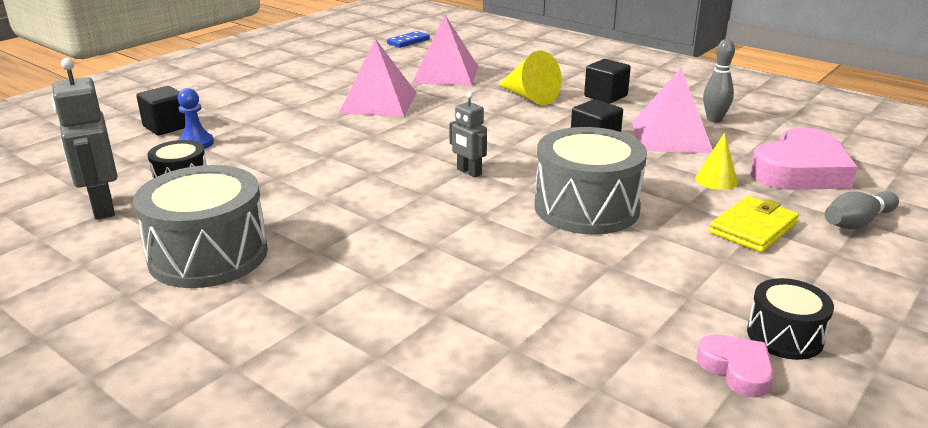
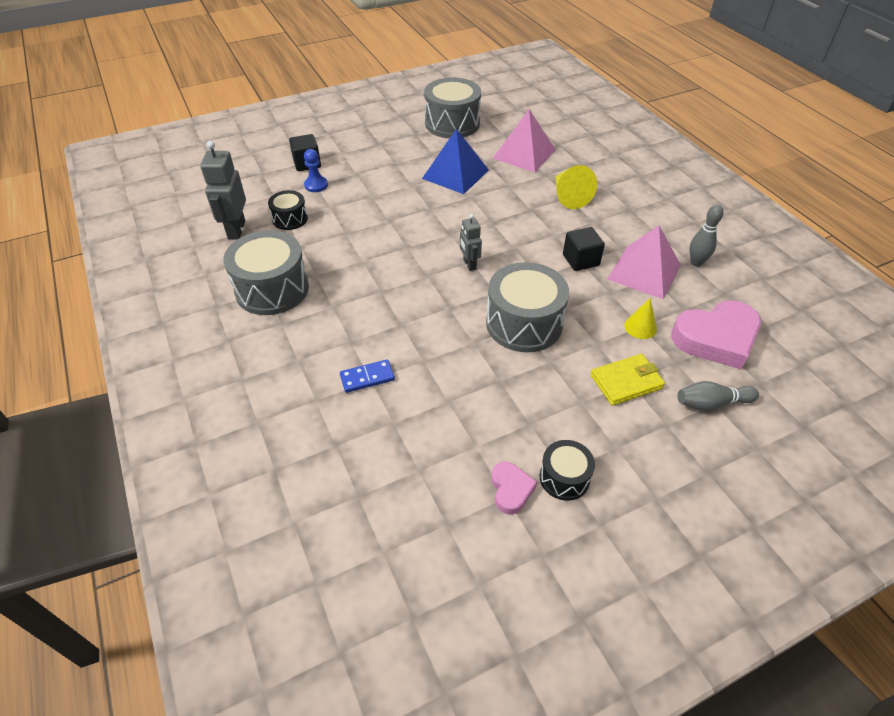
camera: 25 degrees right, 20 degrees up
(336, 65) = (452, 124): none -> grey drum
(378, 102) = (455, 174): pink pyramid -> blue pyramid
(408, 41) = (522, 107): blue domino -> blue domino (367, 378)
(605, 96) = (629, 211): black cube -> none

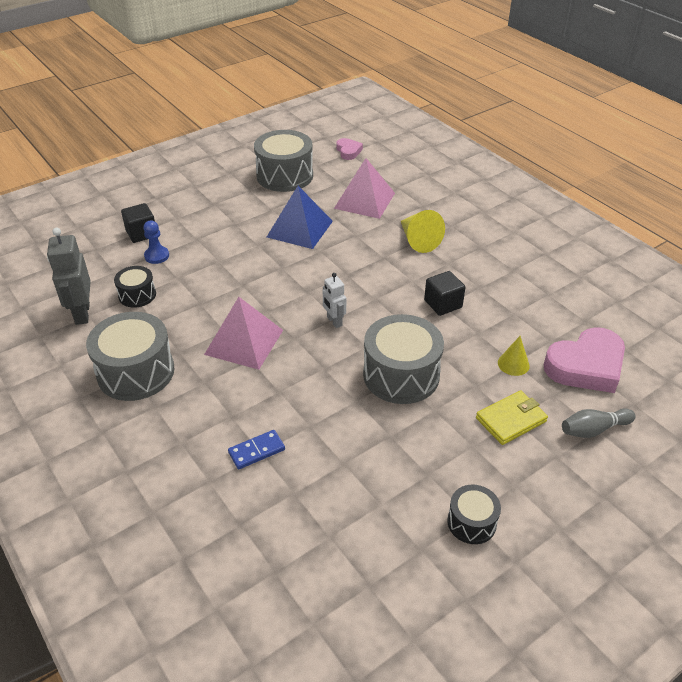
camera: 10 degrees left, 5 degrees down
(469, 264) = (334, 321): grey robot -> white robot
(511, 490) = (423, 542): pink heart -> pink heart (348, 151)
(644, 272) = (506, 308): pink pyramid -> pink pyramid (244, 342)
(696, 262) = (553, 293): grey bowling pin -> none

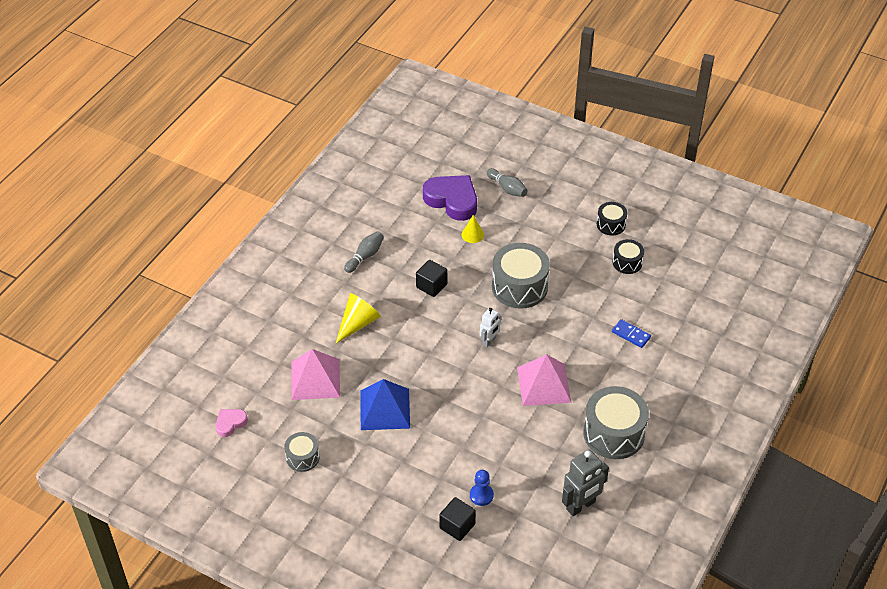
camera: 115 degrees left, 5 degrees up
(137, 295) = (537, 480): black drum -> black drum (627, 262)
(285, 176) = (302, 457): grey drum -> grey drum, size x0.54
(511, 420) = (524, 225): yellow wallet -> none
(514, 269) = (365, 256): none -> grey bowling pin
(586, 366) = (452, 200): pink heart -> purple heart

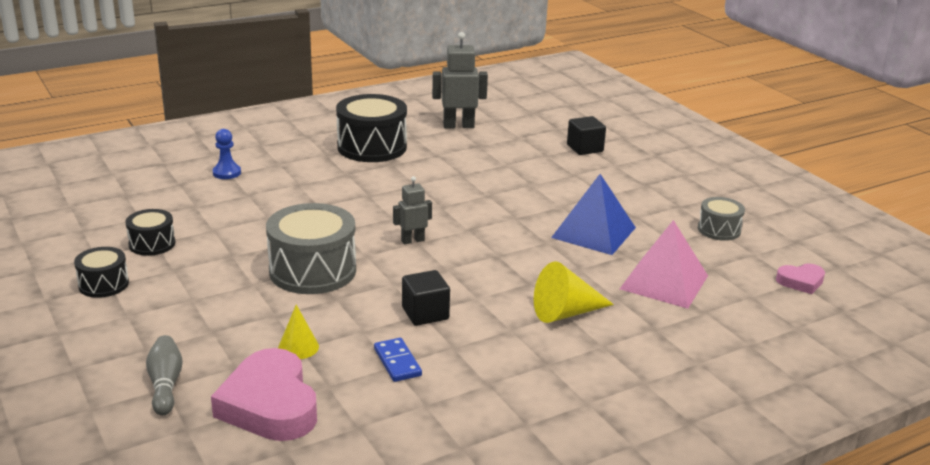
camera: 150 degrees left, 20 degrees down
(365, 256) = (489, 384): grey bowling pin -> none
(452, 200) = (270, 405): purple heart -> pink heart
(481, 495) = (544, 155): blue pawn -> blue pawn (227, 173)
(489, 341) = (412, 240): white robot -> grey robot
(544, 384) = (395, 193): pink pyramid -> none
(613, 433) = (372, 147): grey drum -> black drum
(631, 335) = (251, 193): blue domino -> blue domino (397, 362)

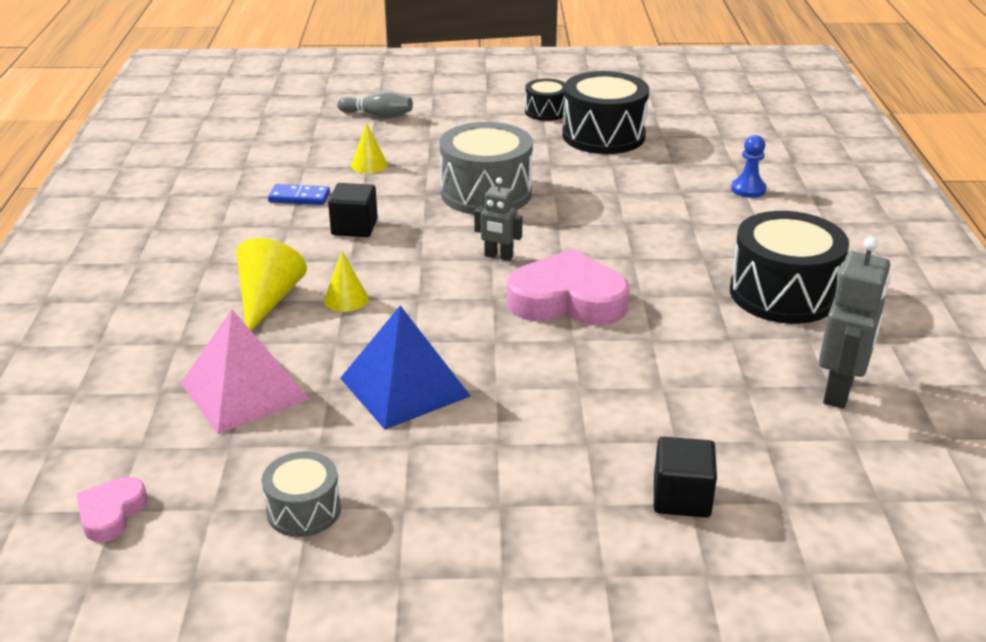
camera: 120 degrees right, 5 degrees up
(152, 244) = (603, 136): black drum -> black drum, size x1.86
(270, 405) = (310, 143): pink heart -> pink heart (567, 300)
(412, 240) = (498, 256): grey robot -> grey robot turned 105 degrees clockwise
(529, 281) = (346, 299): none -> yellow cone

